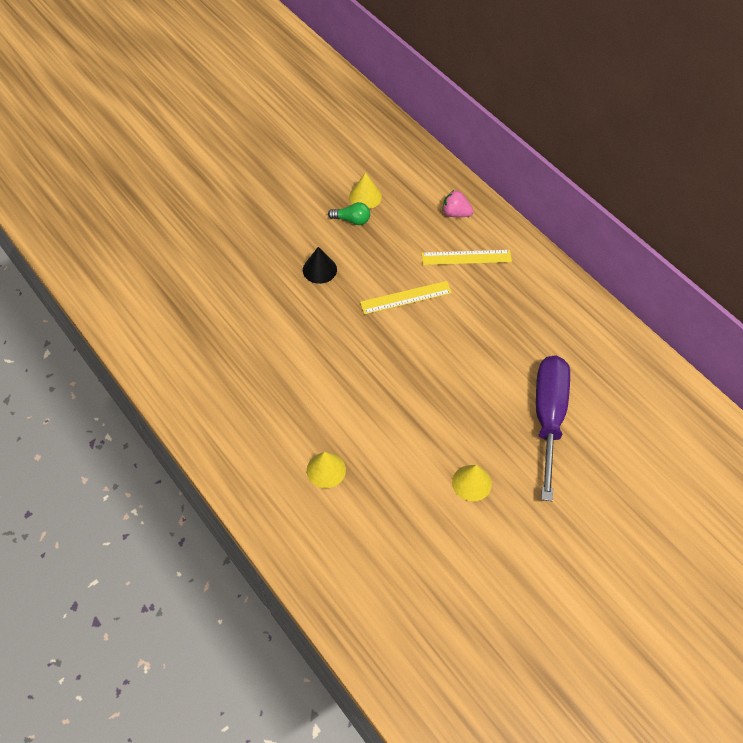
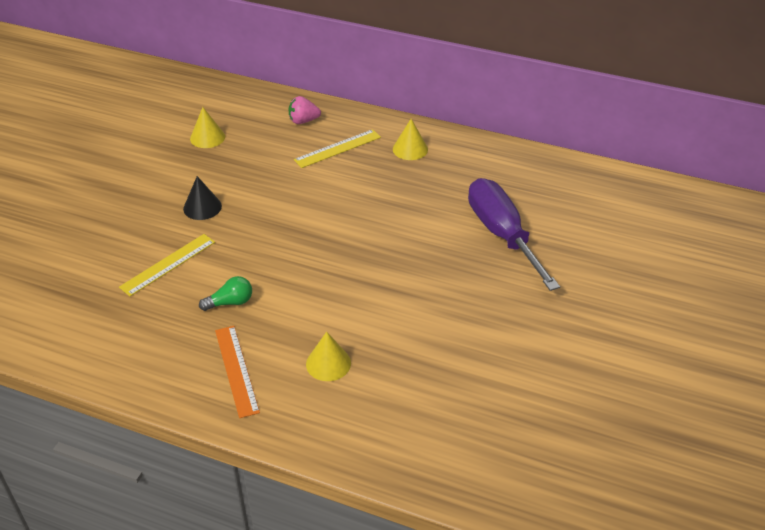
camera: 30 degrees left, 15 degrees down
(256, 440) = (236, 370): none -> orange ruler
(352, 220) = (207, 159): green light bulb -> green light bulb (230, 302)
(406, 297) = (304, 197): yellow ruler -> yellow ruler (168, 264)
(471, 483) = (475, 312): yellow cone -> yellow cone (410, 149)

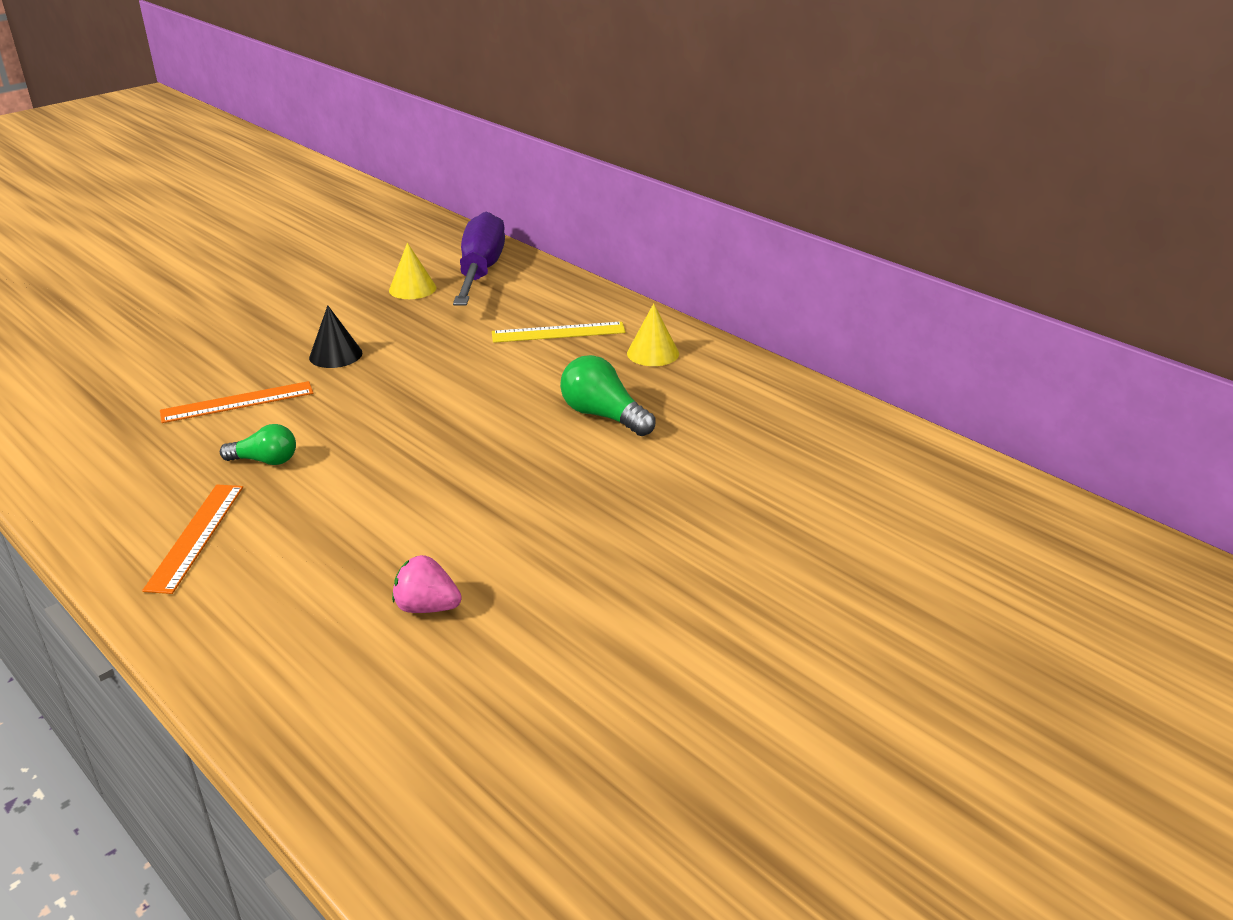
camera: 25 degrees right, 10 degrees down
(168, 264) = (237, 402): yellow ruler -> orange ruler
(303, 121) = (543, 296): pink strawberry -> pink strawberry (427, 607)
(328, 363) = (313, 564): yellow cone -> none
(416, 205) = (603, 416): none -> green light bulb
(502, 234) = (694, 479): purple screwdriver -> purple screwdriver (480, 271)

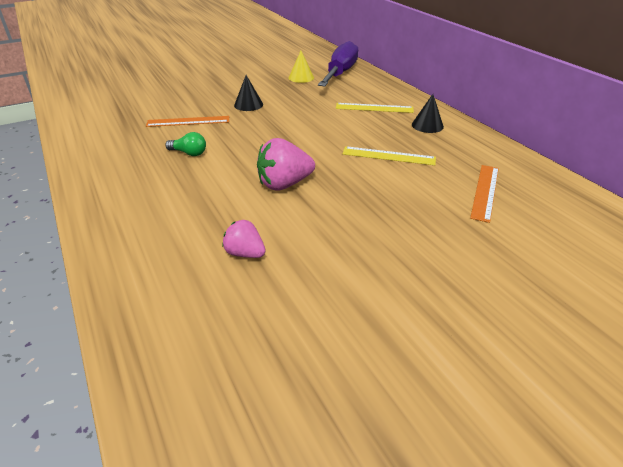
camera: 15 degrees right, 5 degrees up
(195, 536) = (134, 188): orange ruler -> orange ruler (485, 192)
(450, 489) = (284, 184): none -> pink strawberry
(603, 416) = (388, 156): green light bulb -> yellow ruler
(653, 353) = (427, 125): yellow cone -> black cone

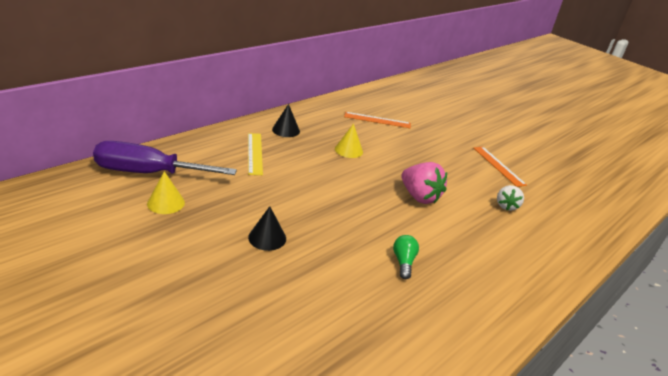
camera: 110 degrees left, 5 degrees down
(188, 121) = (332, 281): orange ruler -> orange ruler (498, 166)
(245, 253) = (506, 206): pink strawberry -> white strawberry
(388, 156) = (348, 150): yellow ruler -> yellow cone

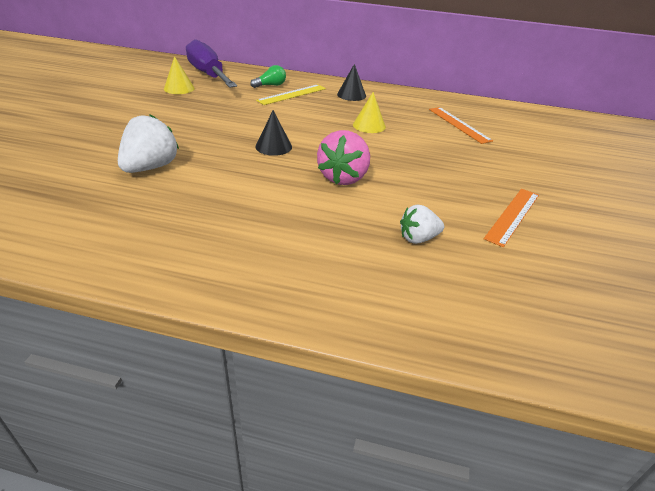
camera: 60 degrees right, 5 degrees up
(267, 238) = (177, 128): black cone -> black cone (273, 146)
(337, 279) = (150, 167): none -> white strawberry
(403, 262) = (210, 193): green light bulb -> green light bulb (270, 85)

